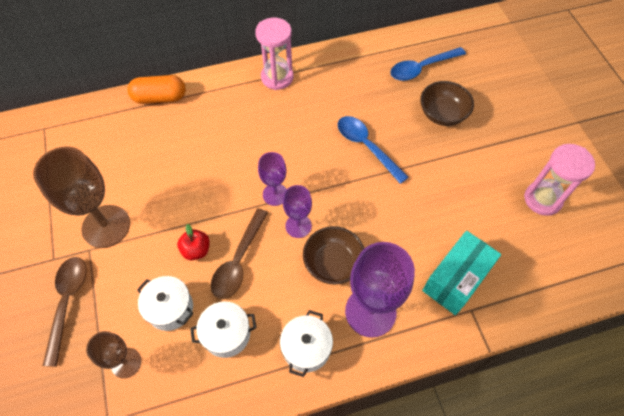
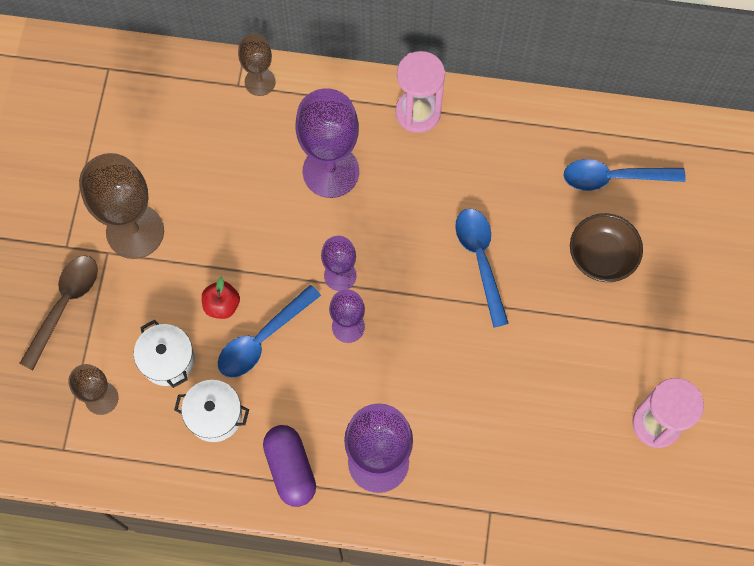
camera: 25 degrees right, 10 degrees up
(160, 98) = (260, 82): orange capsule -> brown goblet
(235, 132) = (331, 171): none -> purple goblet
(238, 261) = (262, 339): brown spoon -> blue spoon
(306, 348) = (290, 468): white pot -> purple capsule
(333, 263) = (365, 389): brown bowl -> none
(456, 279) = (493, 470): turquoise box -> none

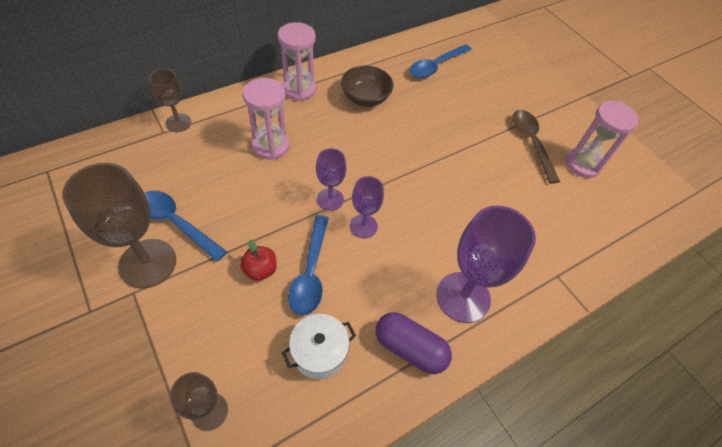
camera: 45 degrees left, 15 degrees down
(65, 305) = (119, 358): brown spoon -> brown spoon (531, 142)
(168, 360) = (247, 338): white pot -> none
(331, 171) = (271, 146): purple goblet -> pink hourglass
(480, 260) = (407, 141): blue spoon -> blue spoon (177, 223)
(601, 256) = (468, 103): brown bowl -> brown bowl (365, 98)

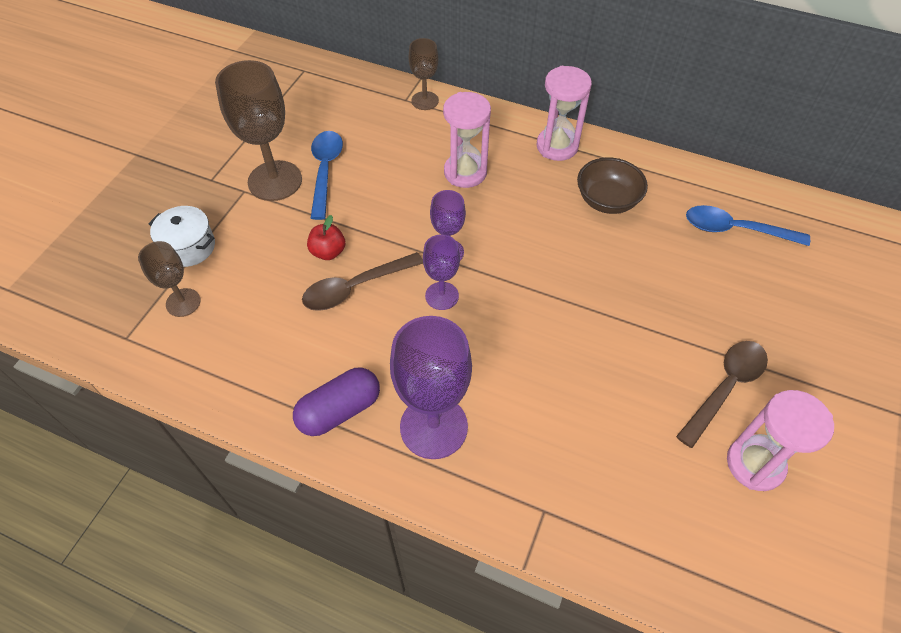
camera: 60 degrees right, 0 degrees up
(310, 272) = (355, 287): blue spoon -> brown spoon
(319, 352) = (283, 342): white pot -> white pot (189, 247)
(410, 348) = (339, 410): purple capsule -> purple capsule turned 60 degrees clockwise

